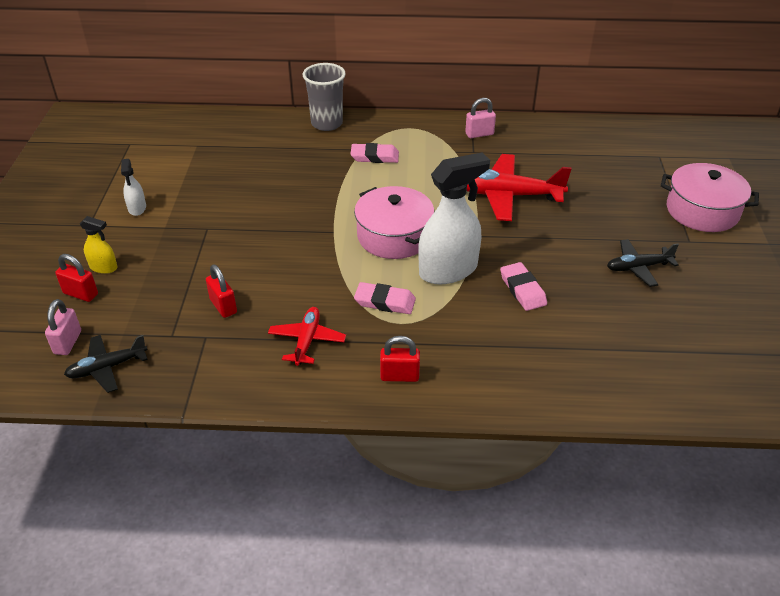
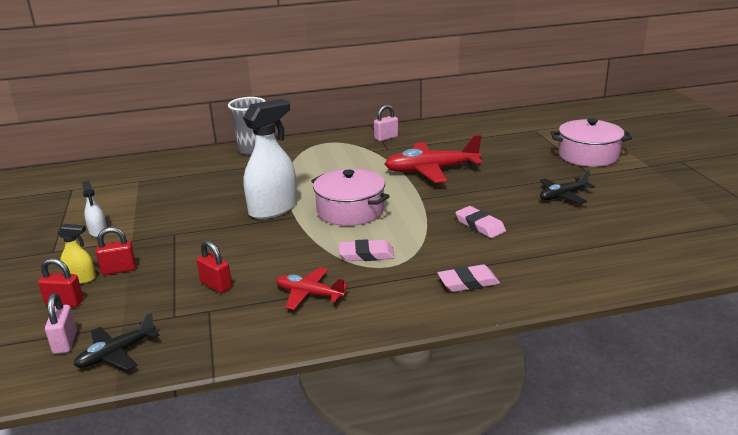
camera: 15 degrees left, 15 degrees down
(307, 341) = (309, 294): red plane -> red plane turned 60 degrees counterclockwise
(374, 156) = (305, 164): pink eraser -> pink eraser (468, 282)
(399, 376) = (408, 302): red padlock -> red padlock (119, 270)
(448, 270) = (410, 224): white spray bottle -> white spray bottle (273, 209)

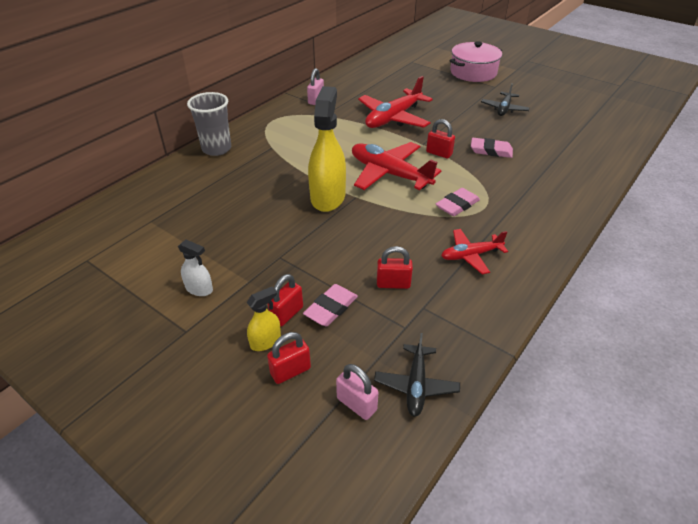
camera: 40 degrees left, 15 degrees up
(273, 209) = (328, 197): white spray bottle -> yellow spray bottle
(350, 210) = (389, 174): pink pot -> red plane
(423, 210) = (439, 153): none -> red padlock
(468, 282) = (548, 196): pink eraser -> pink eraser (331, 308)

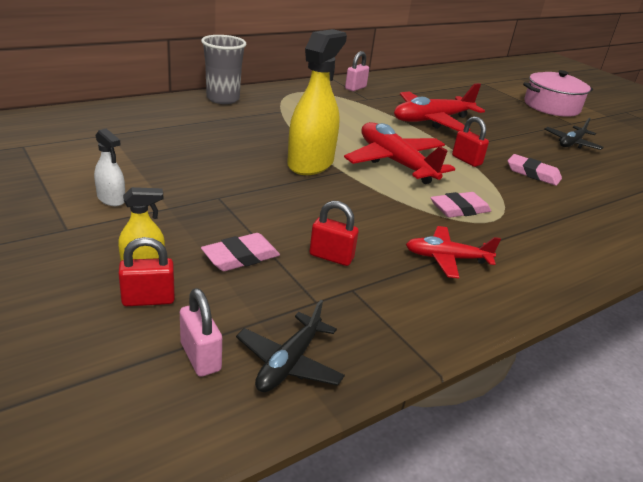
camera: 15 degrees right, 10 degrees down
(287, 314) = (186, 247): red padlock -> none

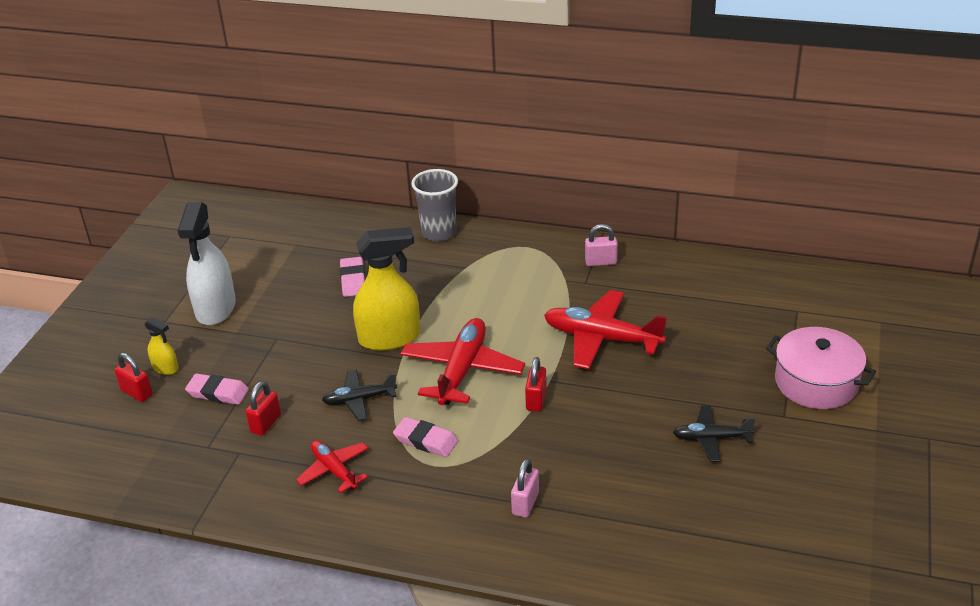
camera: 55 degrees right, 5 degrees up
(111, 199) = (215, 309): white spray bottle -> white spray bottle, size x2.10
(200, 357) = (111, 440): pink padlock -> pink padlock (525, 503)
(289, 363) = (139, 470): black plane -> black plane (359, 400)
(331, 257) = (266, 423): red padlock -> red padlock turned 45 degrees clockwise
(533, 173) = (574, 446): pink eraser -> pink eraser (353, 280)

